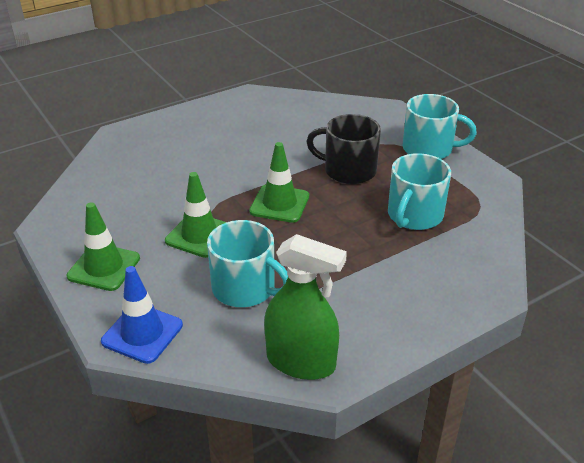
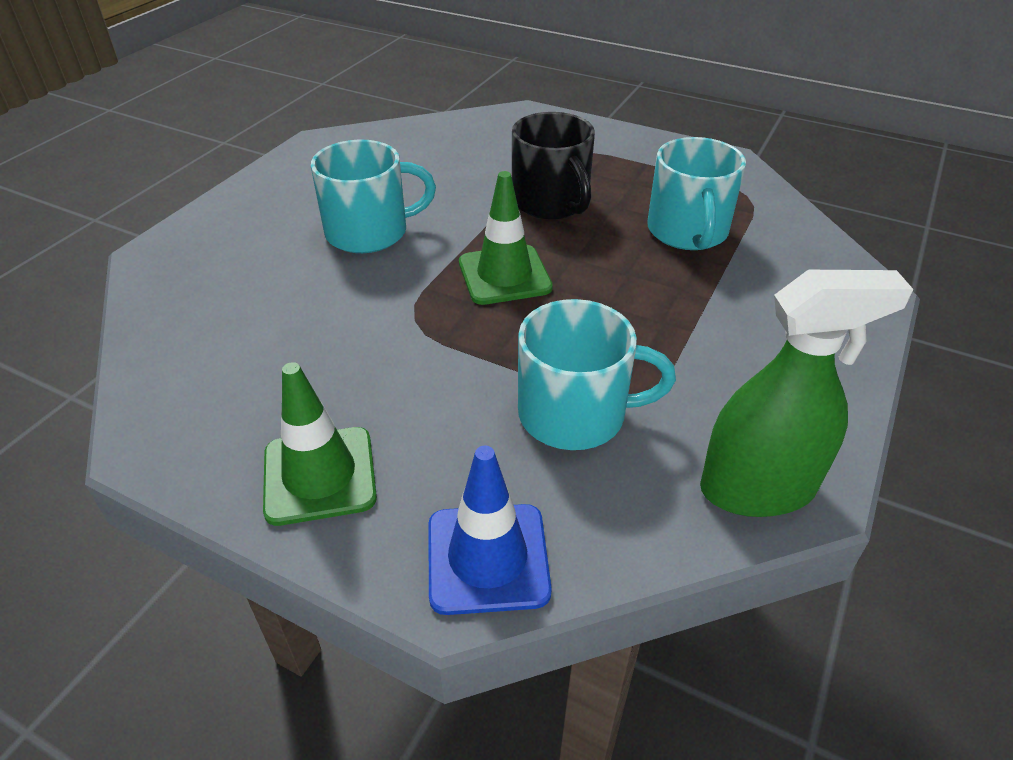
camera: 30 degrees left, 5 degrees up
(199, 235) = (431, 362): green traffic cone -> none
(348, 170) = (551, 202): black mug -> black mug turned 105 degrees counterclockwise
(429, 149) = (620, 147): turquoise mug -> turquoise mug (369, 232)

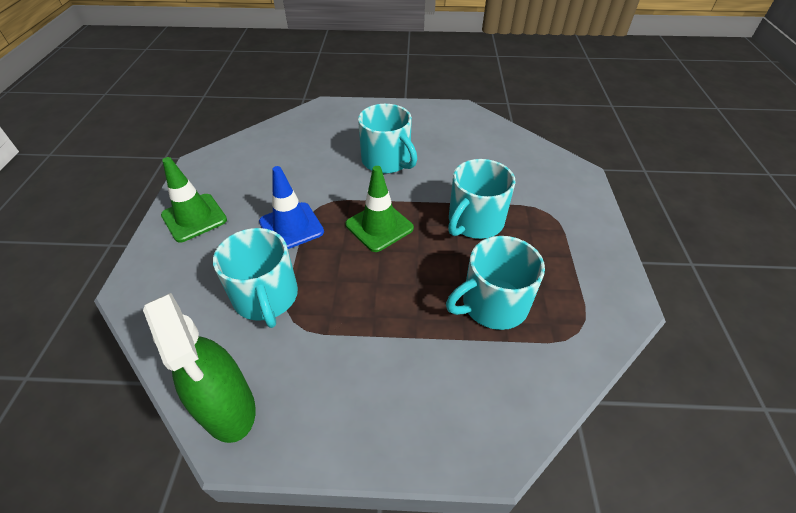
camera: 65 degrees right, 5 degrees up
(487, 558) = (153, 294): blue traffic cone -> blue traffic cone (291, 227)
(551, 202) = (475, 221): black mug -> turquoise mug

